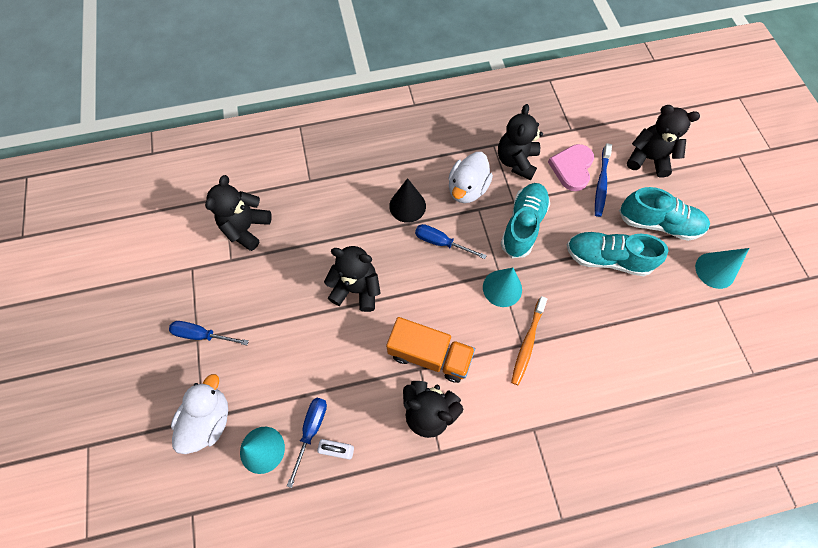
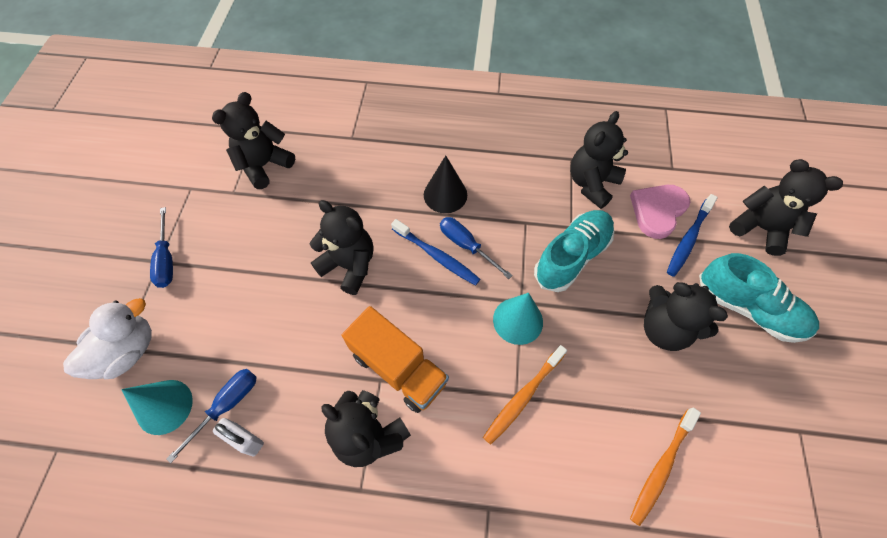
camera: 20 degrees right, 5 degrees down
(202, 335) = (167, 259): blue screwdriver -> blue screwdriver turned 135 degrees counterclockwise
(422, 258) = (437, 256): none -> blue toothbrush
(467, 189) = (521, 197): white duck -> none
(606, 258) = (664, 329): turquoise shoe -> black teddy bear
(637, 358) = (661, 467): none -> orange toothbrush
(715, 270) = (809, 392): turquoise cone -> none

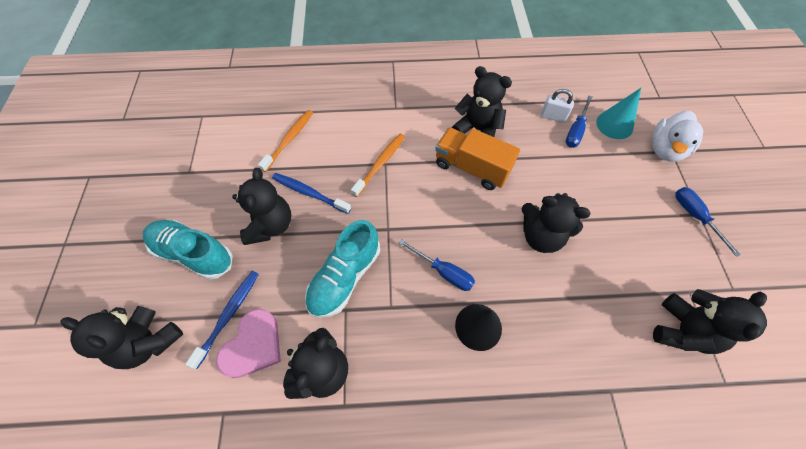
camera: 170 degrees right, 0 degrees up
(437, 256) = (468, 257): blue toothbrush -> blue toothbrush (309, 193)
(518, 320) = (389, 213): turquoise cone -> none
(664, 329) = (270, 225): black teddy bear -> black teddy bear turned 60 degrees clockwise

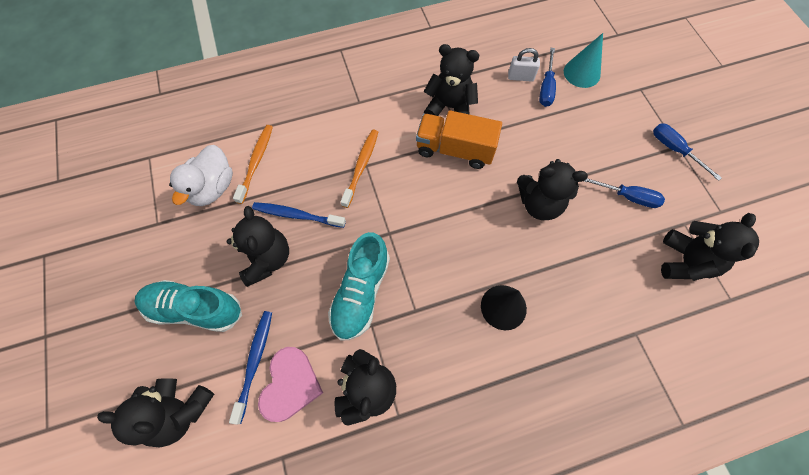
camera: 15 degrees left, 5 degrees up
(443, 272) = (456, 262): blue screwdriver -> blue screwdriver (627, 196)
(665, 149) = (634, 88): white duck -> white duck (212, 188)

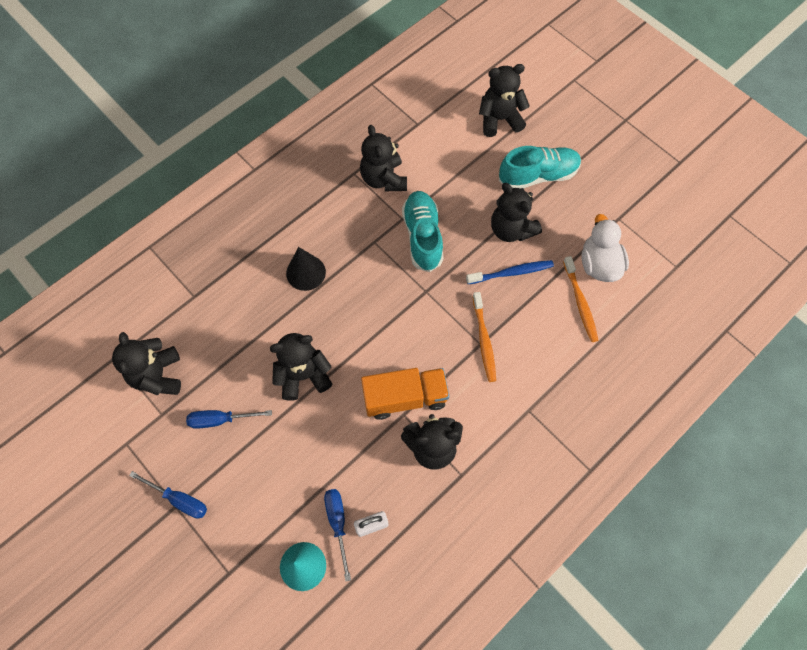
camera: 155 degrees right, 0 degrees up
(255, 362) = (471, 163): blue toothbrush -> none
(290, 385) = (437, 161): pink heart -> none

